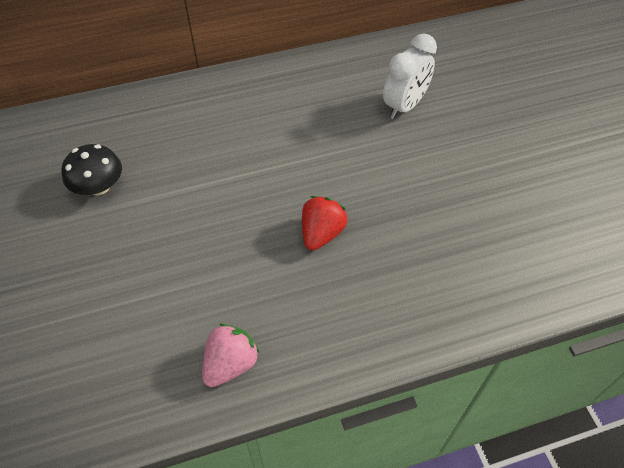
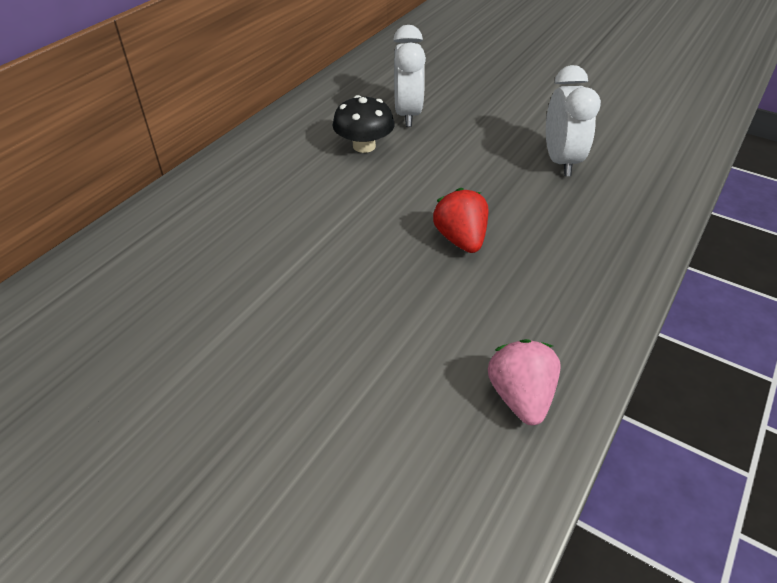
camera: 40 degrees left, 10 degrees down
(99, 186) = (169, 335): black mushroom -> black mushroom (364, 146)
(473, 217) = (561, 161): none -> white clock

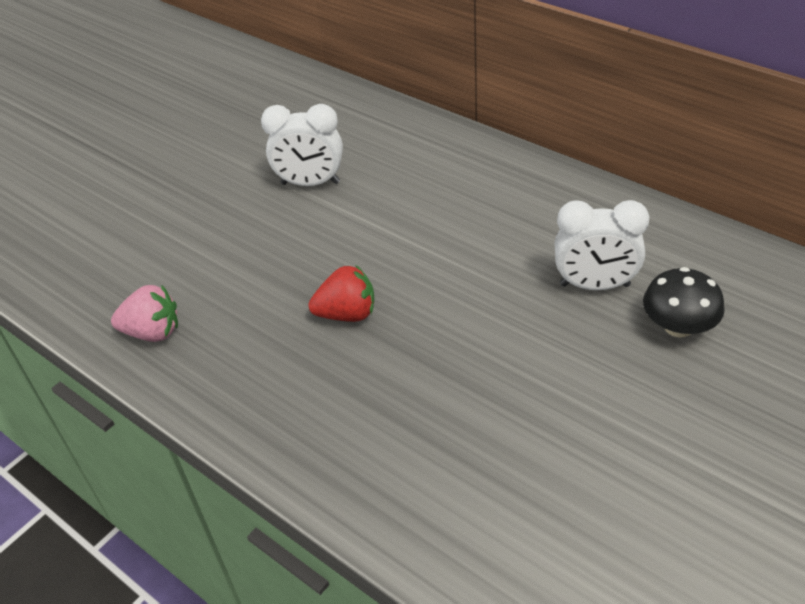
camera: 100 degrees right, 0 degrees up
(364, 146) = (522, 247): black mushroom -> black mushroom (678, 326)
(561, 161) = (481, 425): white clock -> white clock (310, 183)

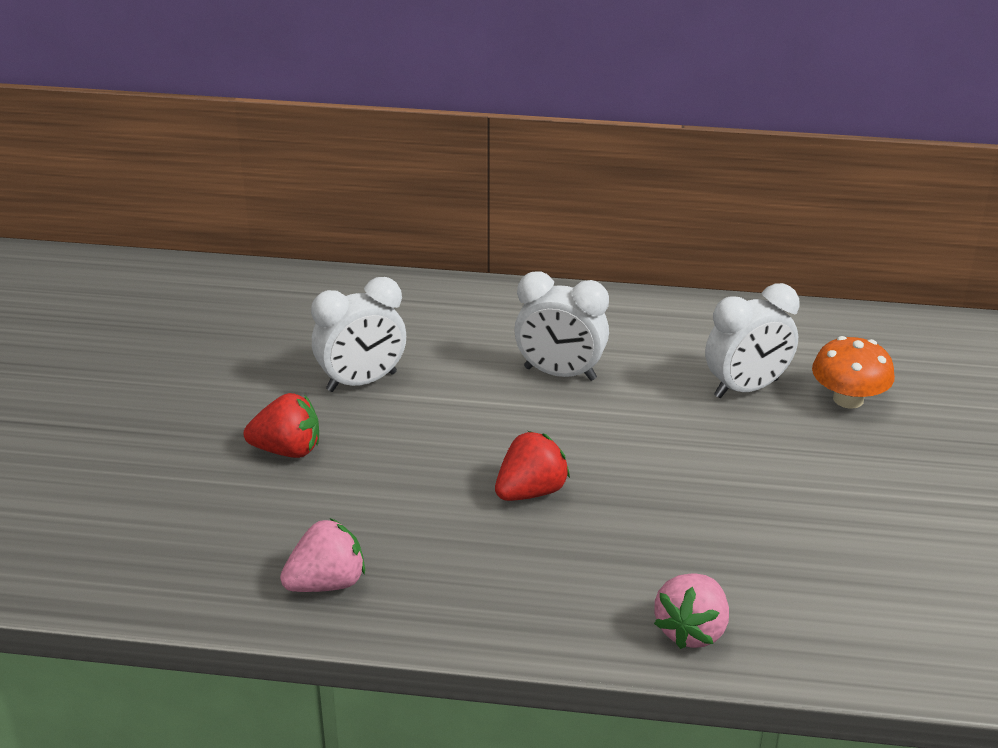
camera: 35 degrees left, 10 degrees down
(218, 220) = (287, 450): none -> red strawberry
(360, 483) = (691, 630): none -> pink strawberry
(455, 222) = (560, 374): none -> white clock
(678, 326) = (848, 399): black mushroom -> orange mushroom

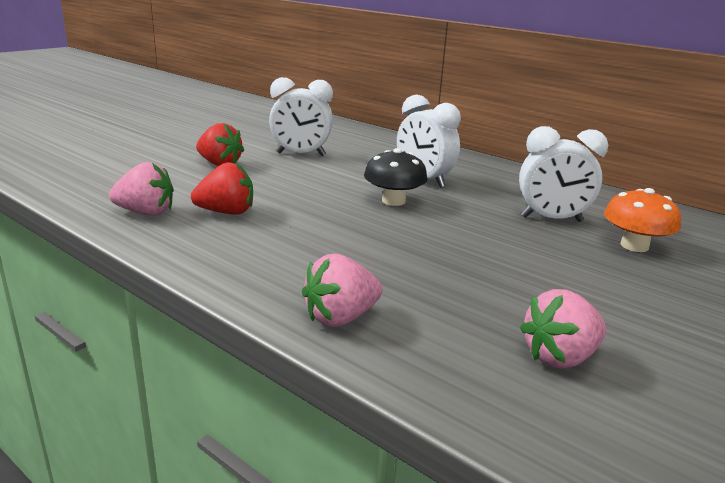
camera: 30 degrees right, 10 degrees down
(531, 492) = (330, 217): red strawberry -> red strawberry (226, 212)
(566, 430) = (393, 201): none -> black mushroom
(890, 584) = (560, 357): none -> pink strawberry

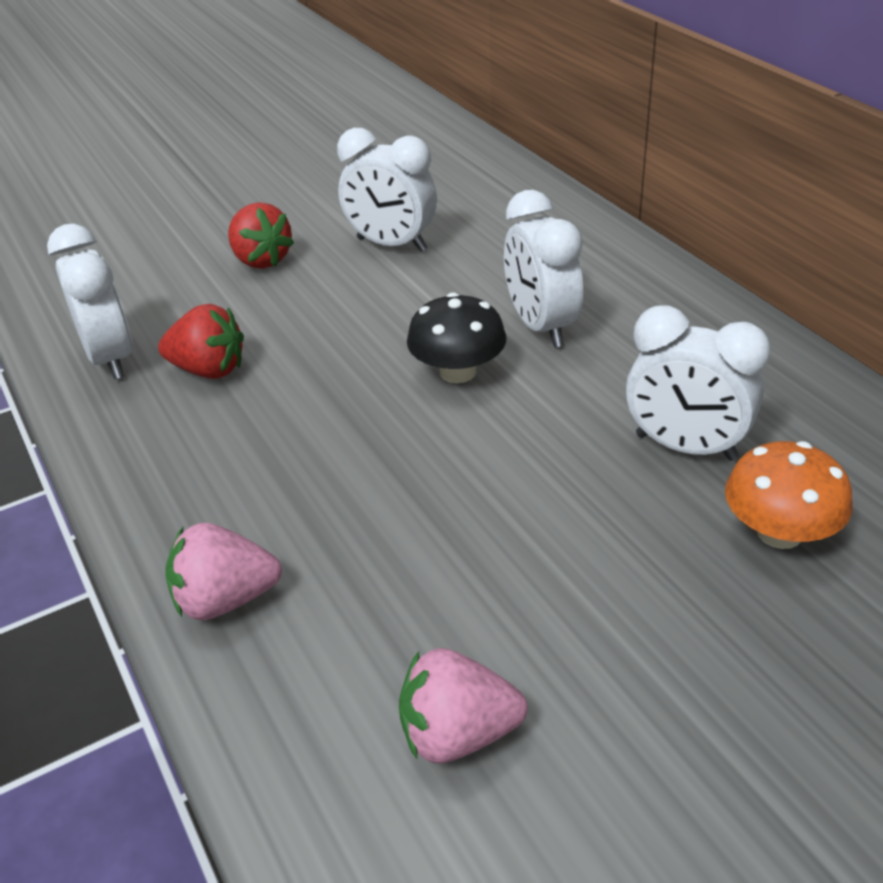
camera: 25 degrees right, 15 degrees up
(146, 213) = (111, 358): pink strawberry -> white clock

